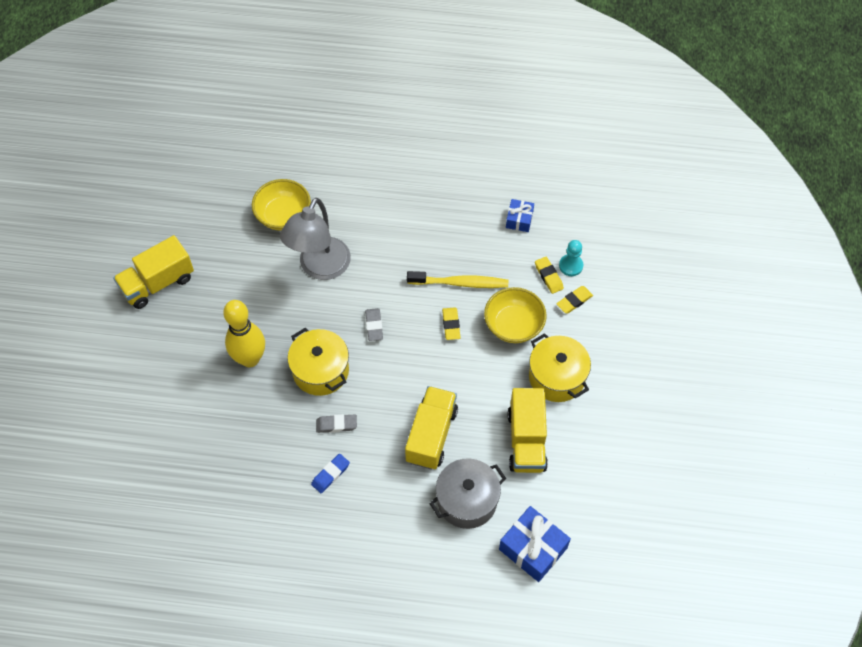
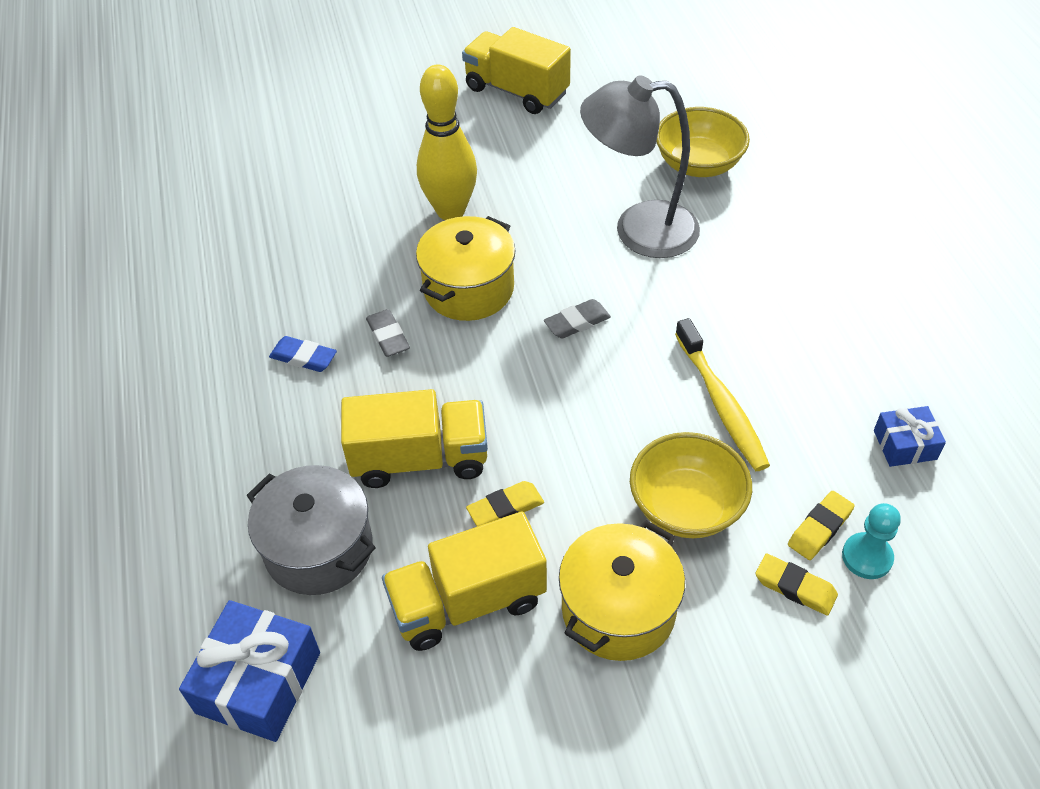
camera: 70 degrees right, 10 degrees down
(451, 325) = (635, 417): yellow eraser -> yellow eraser (505, 508)

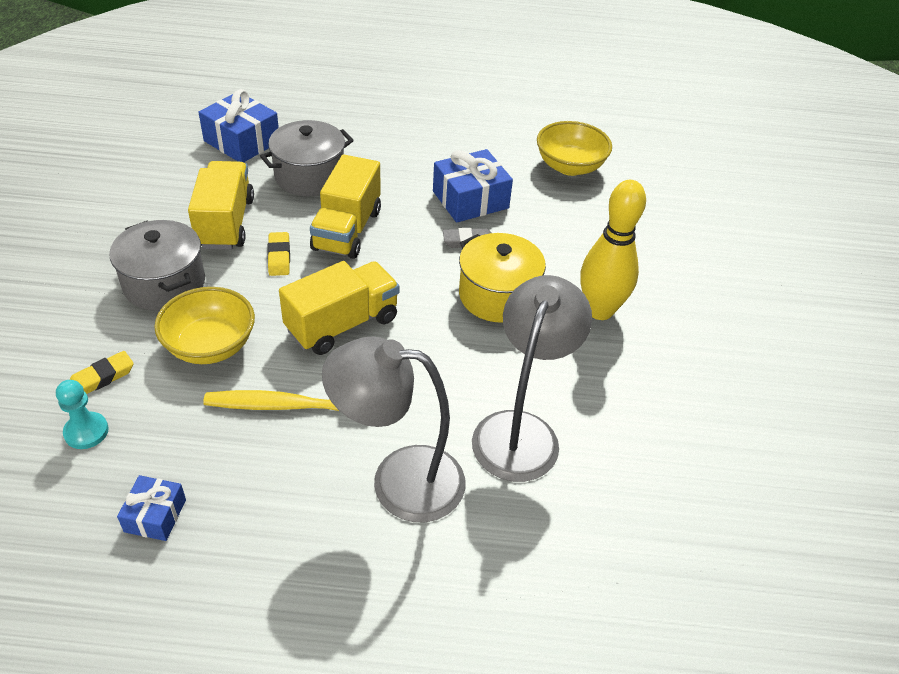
camera: 105 degrees right, 5 degrees down
(304, 357) = (470, 200): blue eraser -> blue gift
(516, 91) = (776, 409): yellow truck -> yellow truck (342, 324)
(577, 322) = (426, 347): grey eraser -> none
(618, 610) = (164, 284): yellow pot -> grey pot
(698, 164) = (604, 523): yellow bowl -> yellow bowl (570, 166)
(745, 292) = (398, 480): none -> grey lamp
(819, 528) = (132, 415): yellow eraser -> none

